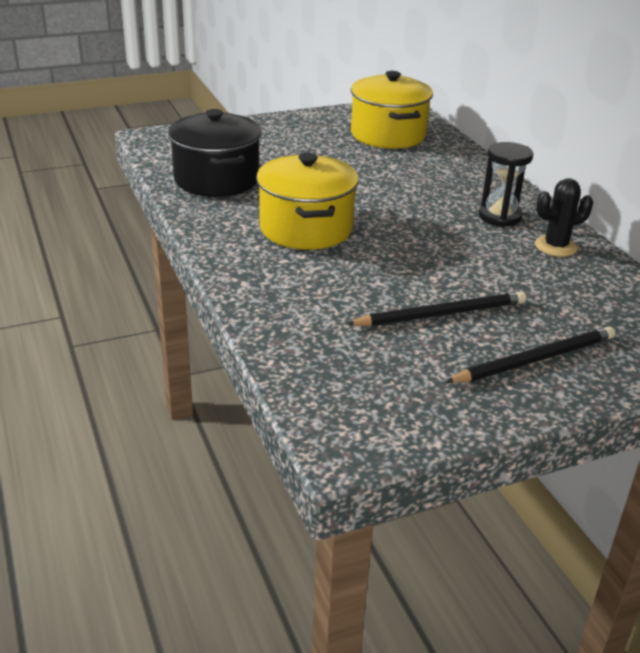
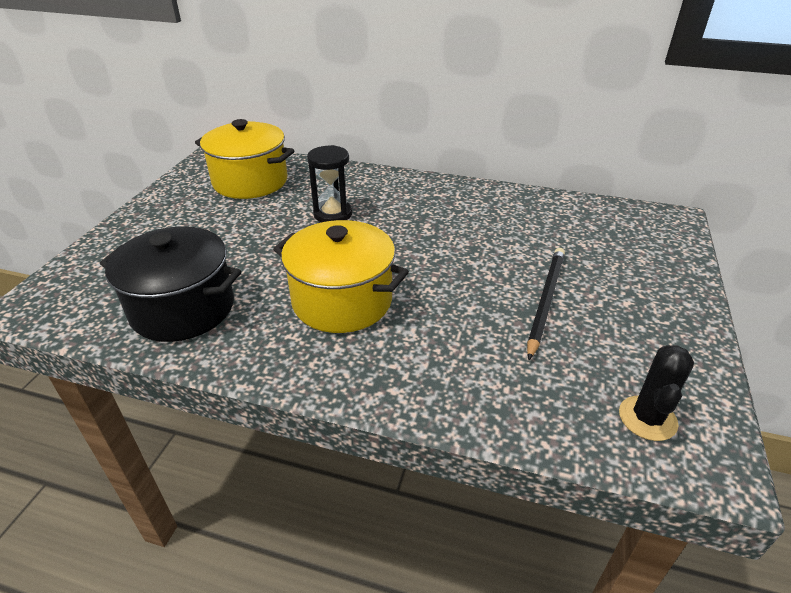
camera: 50 degrees left, 5 degrees up
(499, 217) = (435, 203): black hourglass -> black hourglass (333, 214)
(535, 359) = (638, 291): black pencil -> none
(555, 246) = (498, 204): black cactus -> black cactus (647, 418)

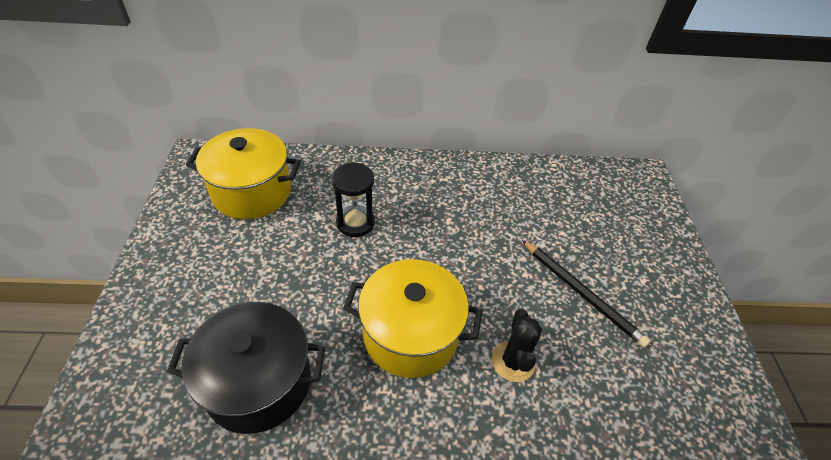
camera: 20 degrees left, 10 degrees up
(545, 301) = (582, 293): black pencil -> black pencil turned 135 degrees clockwise
(647, 418) = (700, 404): black cactus -> black cactus (513, 361)

